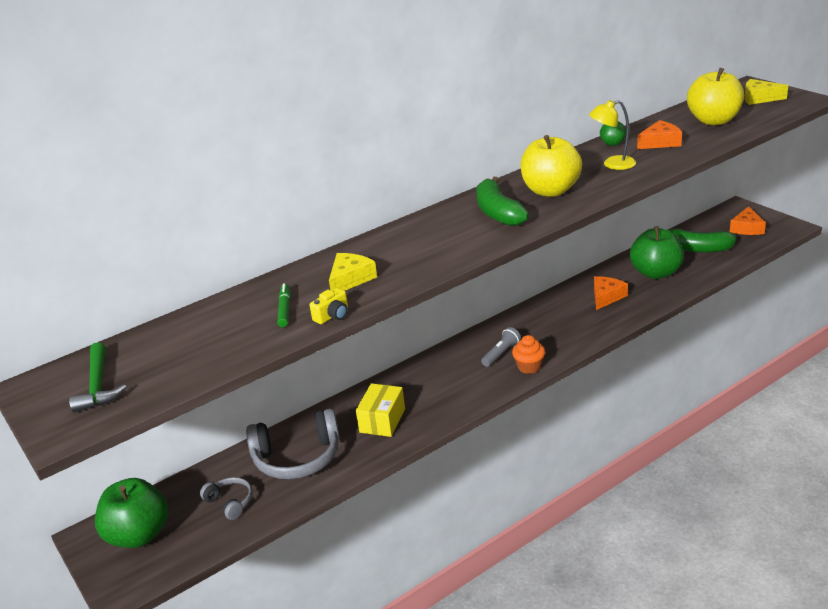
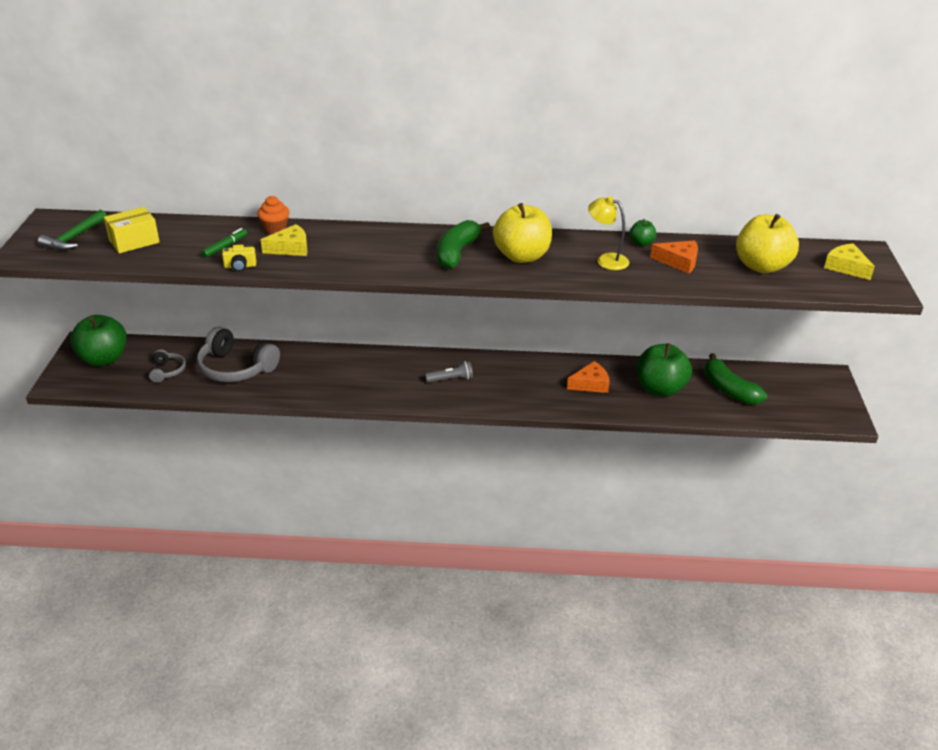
camera: 35 degrees right, 5 degrees up
(382, 420) = (313, 376): yellow box -> yellow box (134, 241)
(529, 367) = (453, 400): orange cupcake -> orange cupcake (275, 229)
(746, 228) = (804, 398): orange cheese -> none

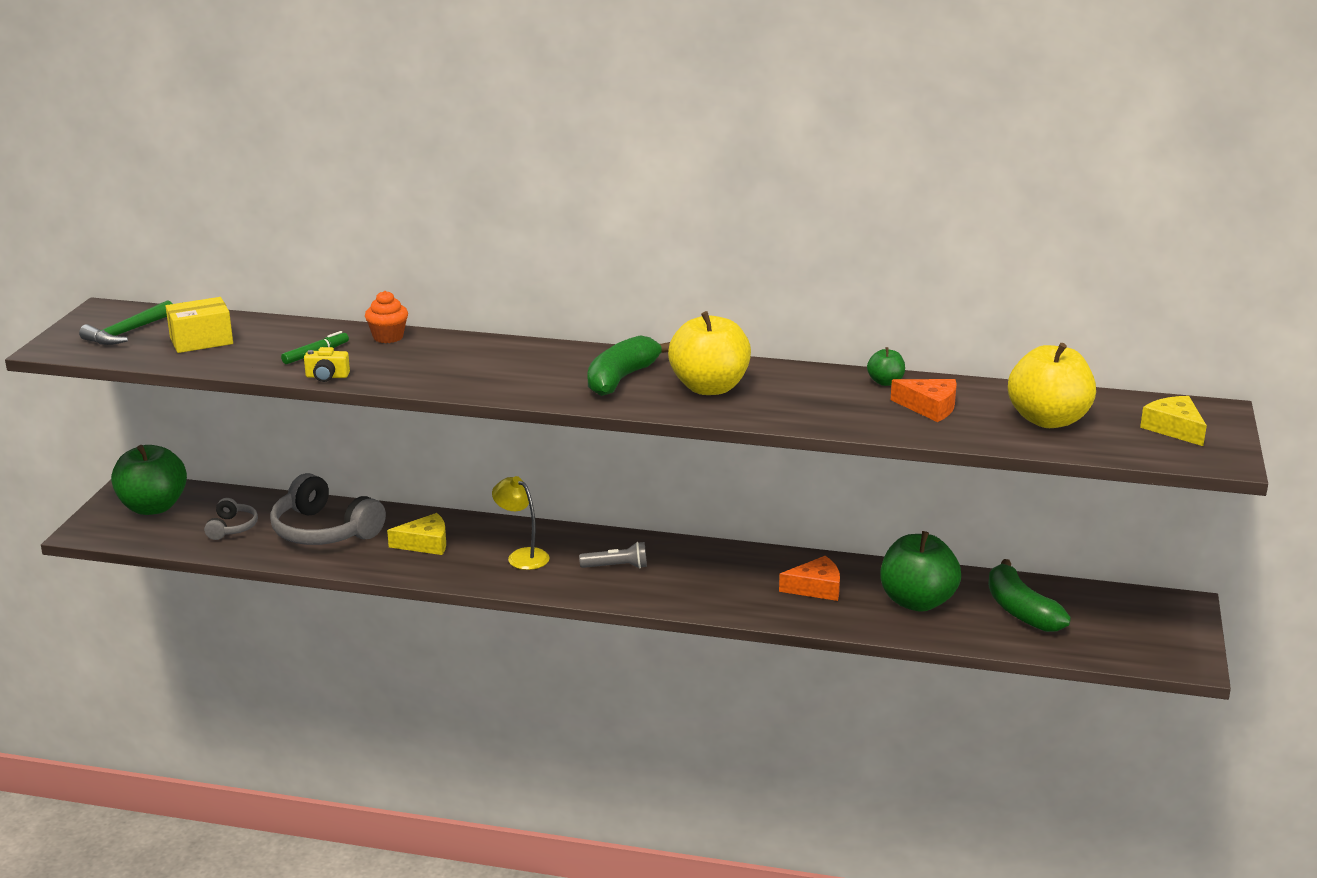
camera: 10 degrees right, 10 degrees down
(290, 248) = (400, 360): yellow cheese -> yellow cheese (425, 543)
(606, 260) = (826, 399): yellow lamp -> yellow lamp (522, 556)

